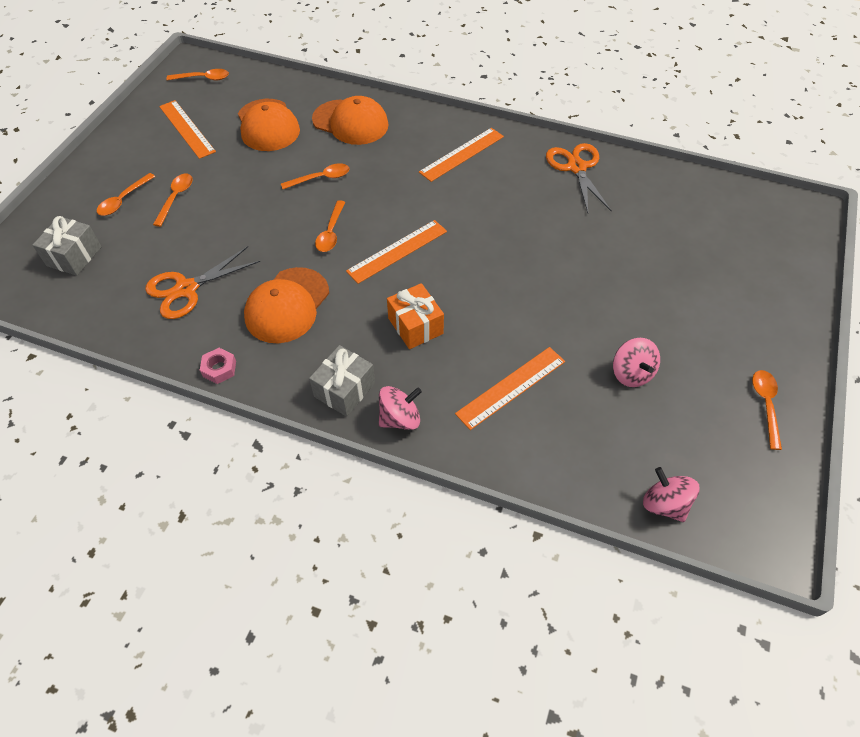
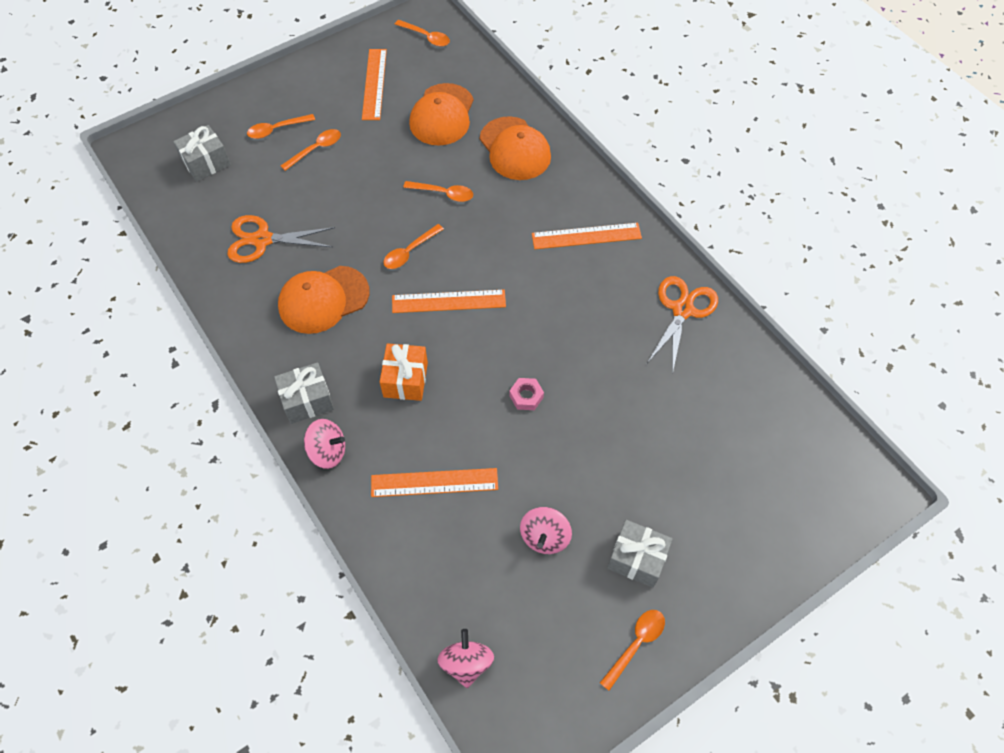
camera: 35 degrees right, 5 degrees up
(219, 368) = (234, 324): pink nut -> pink nut (526, 396)
(708, 347) = (637, 559): none -> grey gift

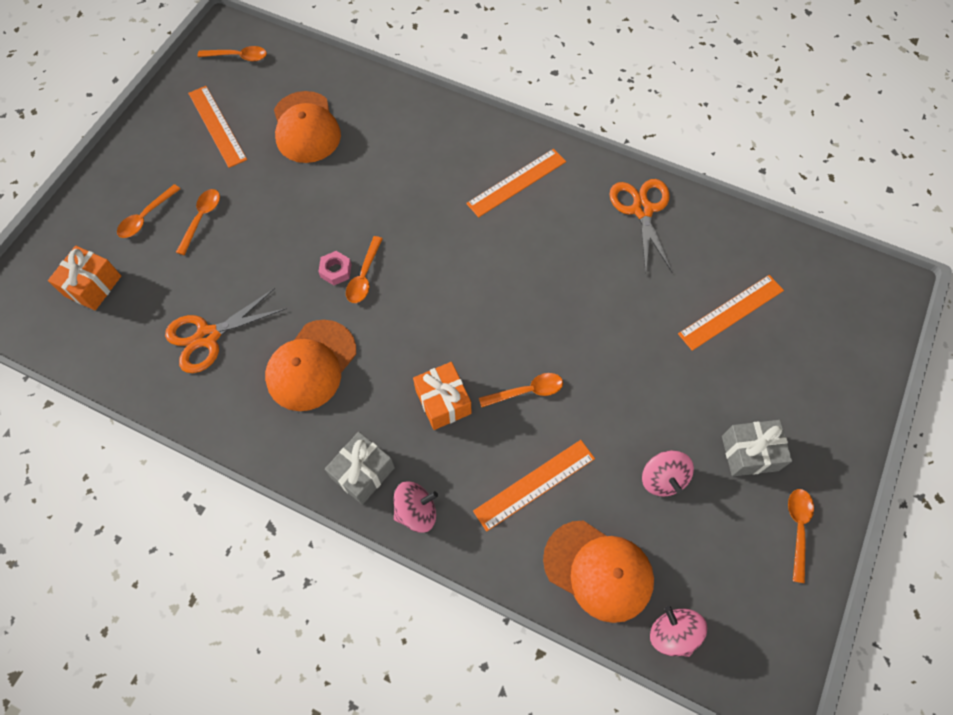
camera: 30 degrees left, 5 degrees up
(206, 163) = (93, 286): grey gift -> orange gift
(443, 193) = (359, 204): orange spoon -> orange spoon (527, 391)
(448, 301) = (433, 306): orange ruler -> orange ruler (731, 312)
(515, 149) = (397, 130): orange cap -> orange cap (598, 570)
(526, 396) = (562, 359): pink nut -> pink nut (336, 270)

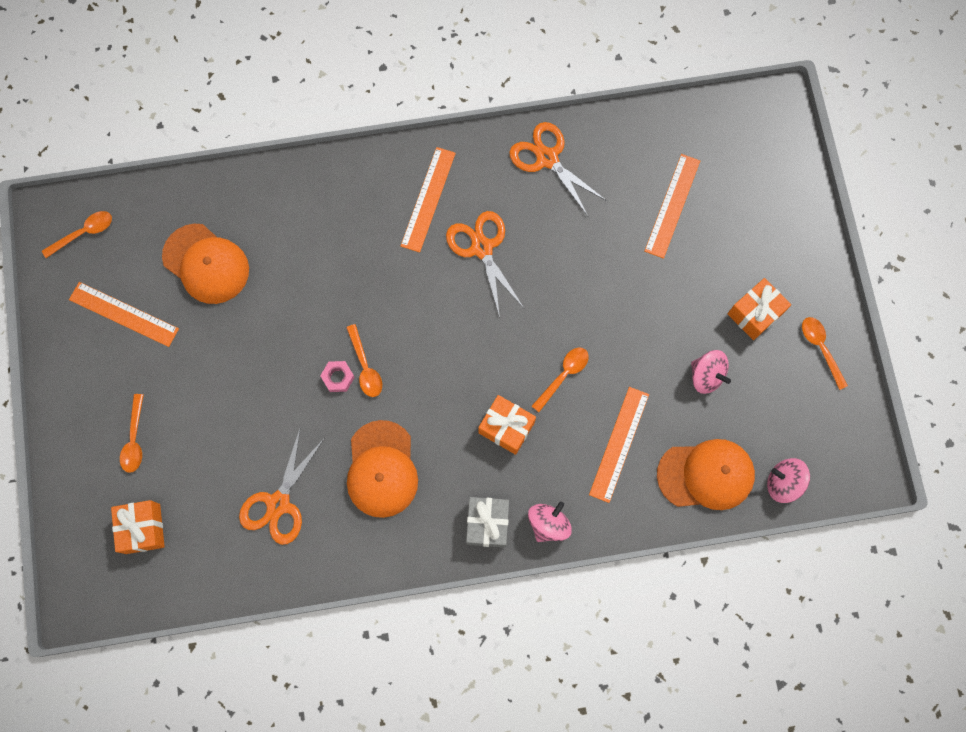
camera: 35 degrees left, 10 degrees up
(201, 218) = (185, 408): orange spoon -> none
(533, 245) = (482, 248): none -> orange scissors
(749, 453) = (755, 313): grey gift -> orange gift

